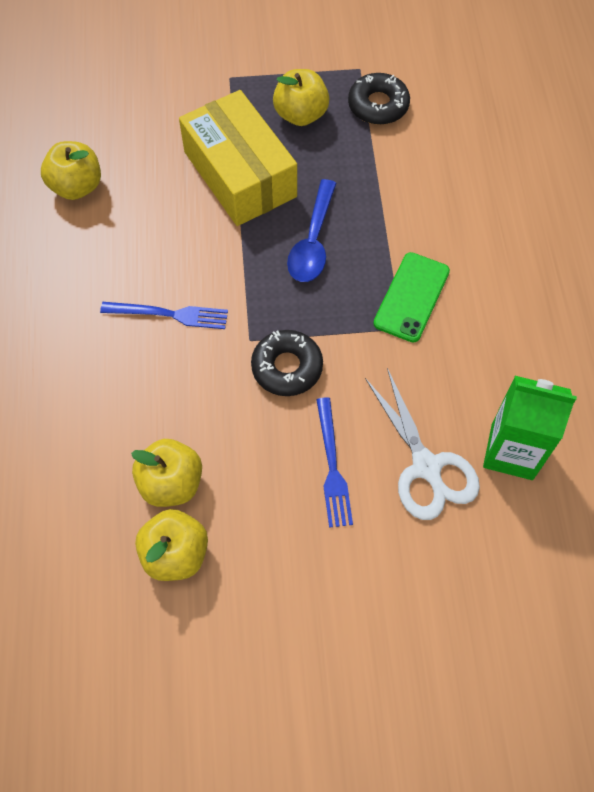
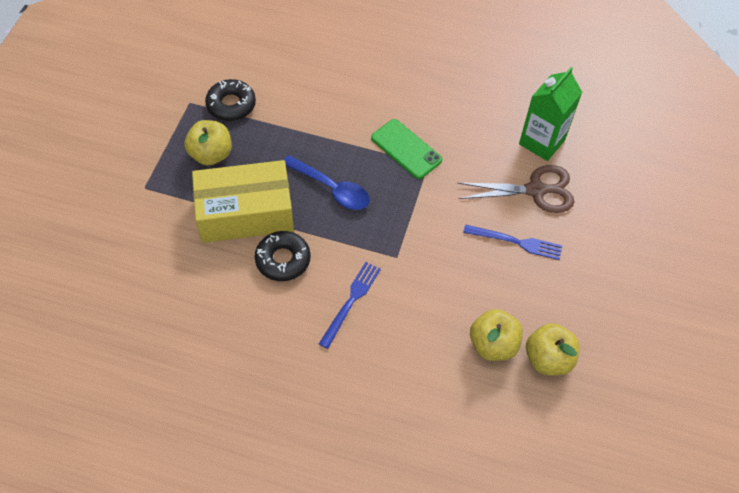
camera: 70 degrees left, 5 degrees down
(77, 186) = (193, 331): yellow apple -> none
(287, 367) = (429, 241): black donut -> black donut (283, 260)
(426, 467) = (536, 190): white scissors -> brown scissors

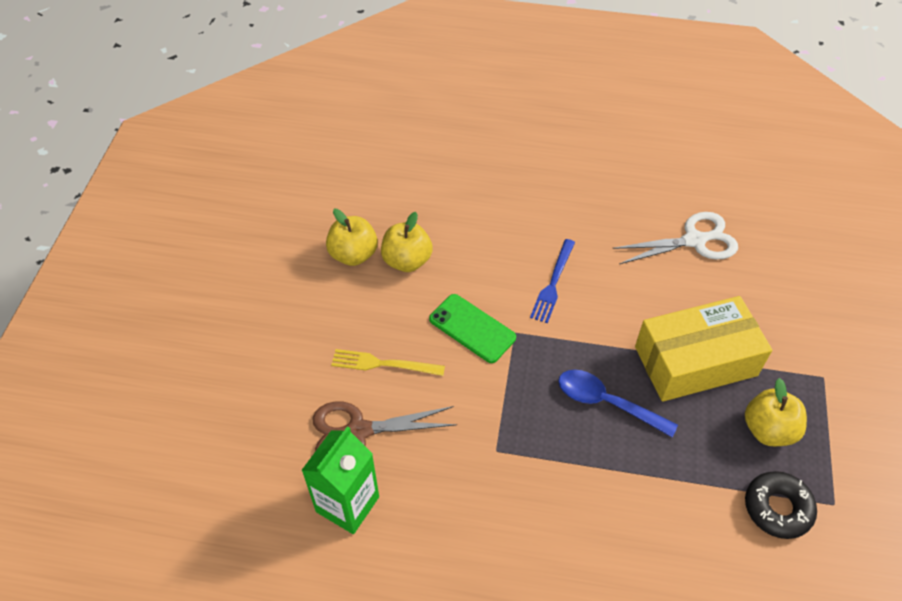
camera: 175 degrees right, 5 degrees down
(194, 332) = (694, 241): none -> white scissors
(283, 260) = (635, 315): black donut -> none
(406, 149) = (527, 469): green phone -> green phone (472, 328)
(516, 242) = (383, 364): blue fork -> yellow fork

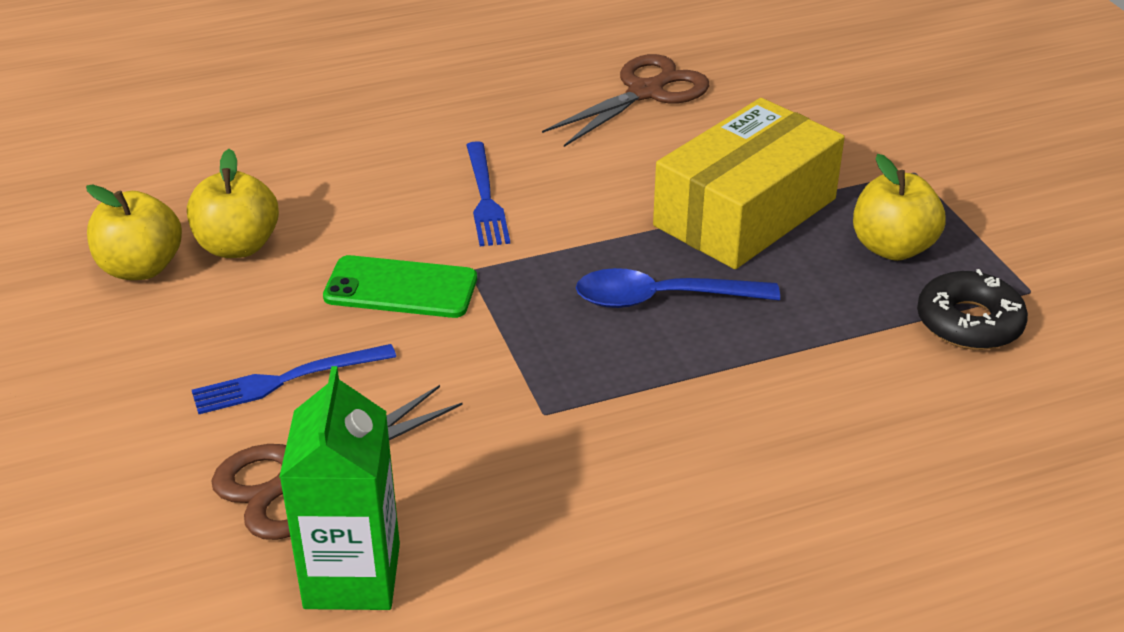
camera: 30 degrees left, 15 degrees down
(383, 364) = (287, 379): yellow fork -> blue fork
(694, 241) = (645, 92): white scissors -> brown scissors

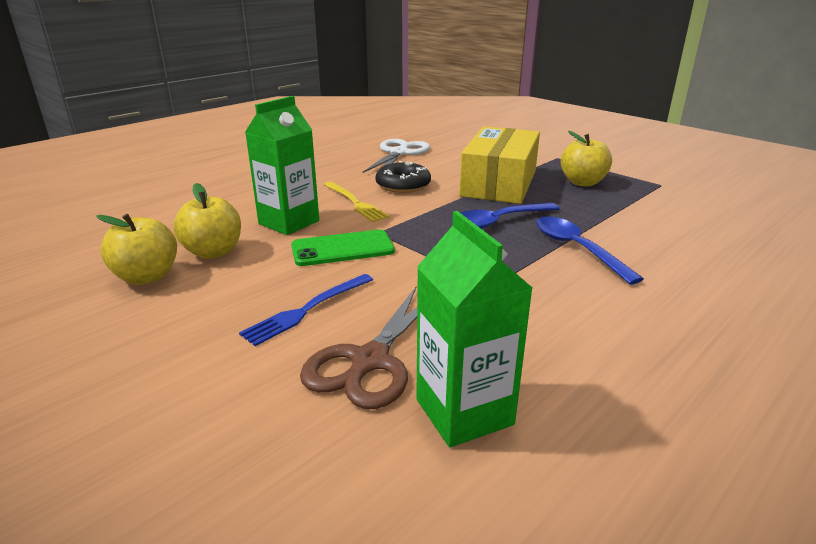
camera: 25 degrees left, 10 degrees down
(366, 215) = (289, 222): none -> green carton
(485, 197) = (355, 202): blue fork -> yellow fork
(645, 92) = (399, 153): brown scissors -> white scissors
(726, 386) = (576, 249): none -> blue spoon
(969, 322) = (652, 200): black donut -> black donut (403, 185)

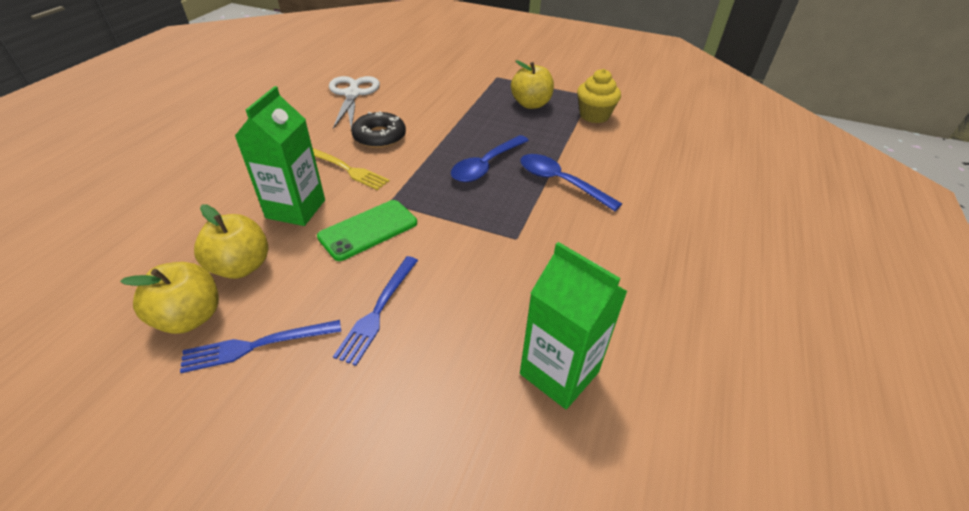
camera: 25 degrees left, 15 degrees up
(183, 309) = (257, 345): none -> blue fork
(369, 361) = (463, 348): brown scissors -> none
(499, 183) = (464, 118): yellow box -> none
(656, 201) = (594, 115): none -> yellow cupcake

